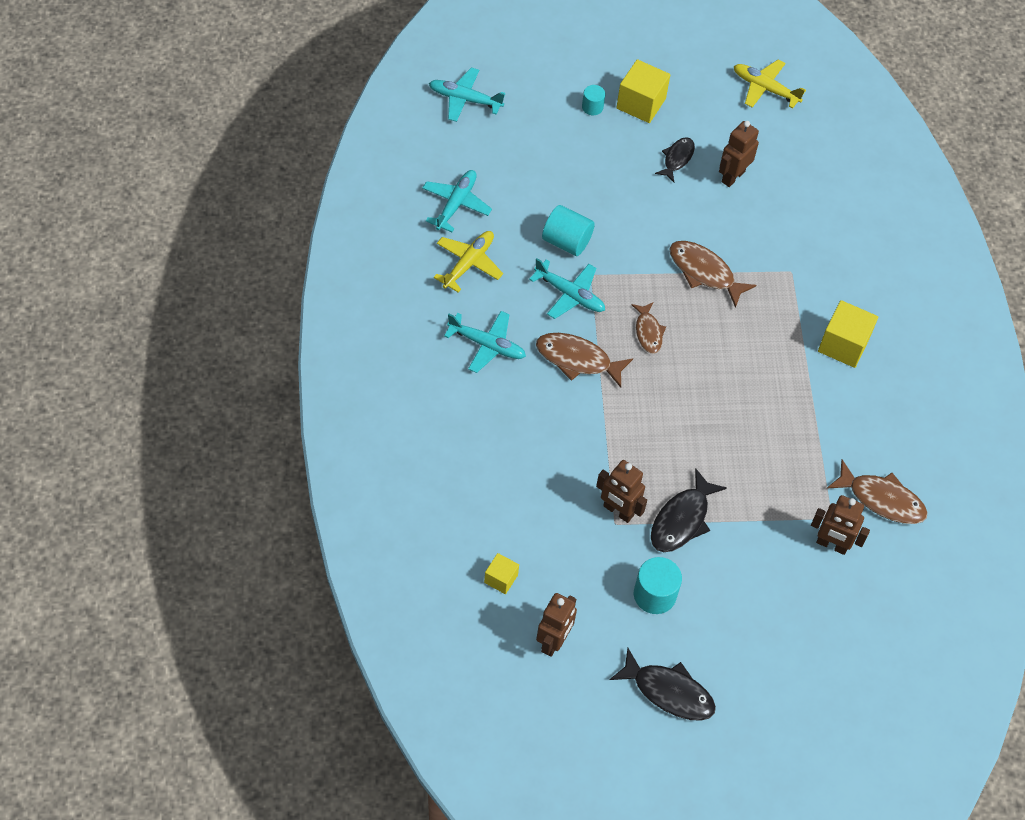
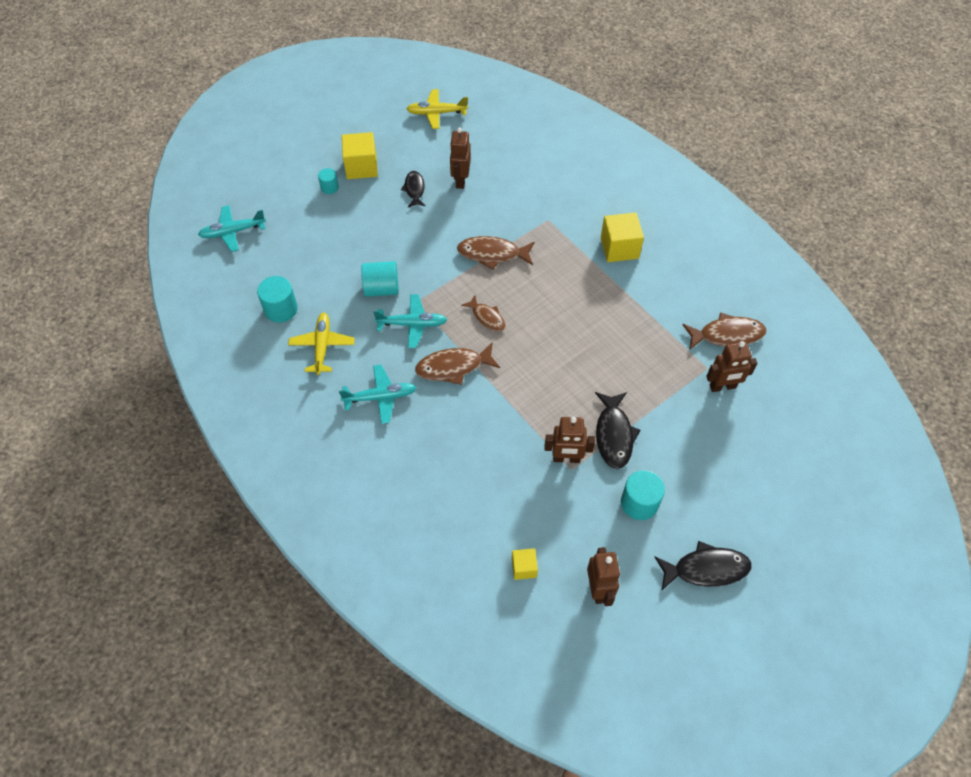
camera: 30 degrees left, 0 degrees up
(456, 204) = (281, 309): turquoise plane -> turquoise cylinder

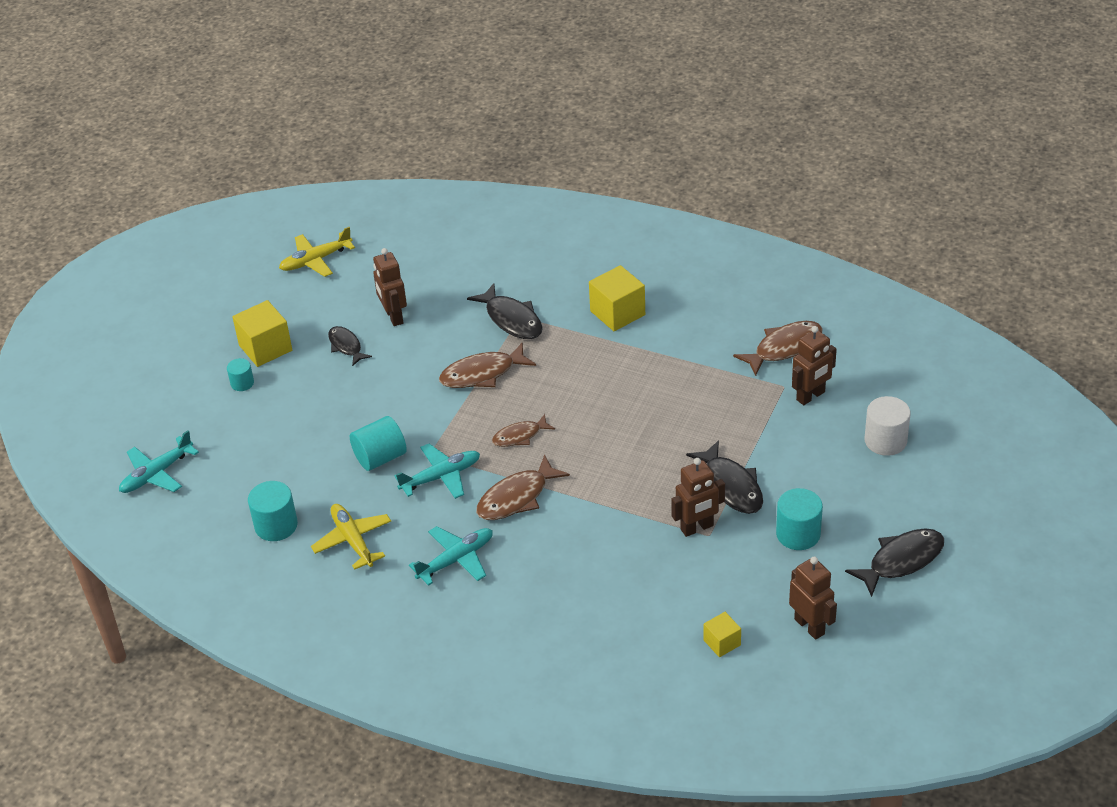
camera: 25 degrees left, 15 degrees down
(487, 317) = (520, 436): brown fish -> brown fish turned 135 degrees clockwise
(540, 219) = (511, 319): none -> black fish
(758, 454) = (885, 441): none -> white cylinder

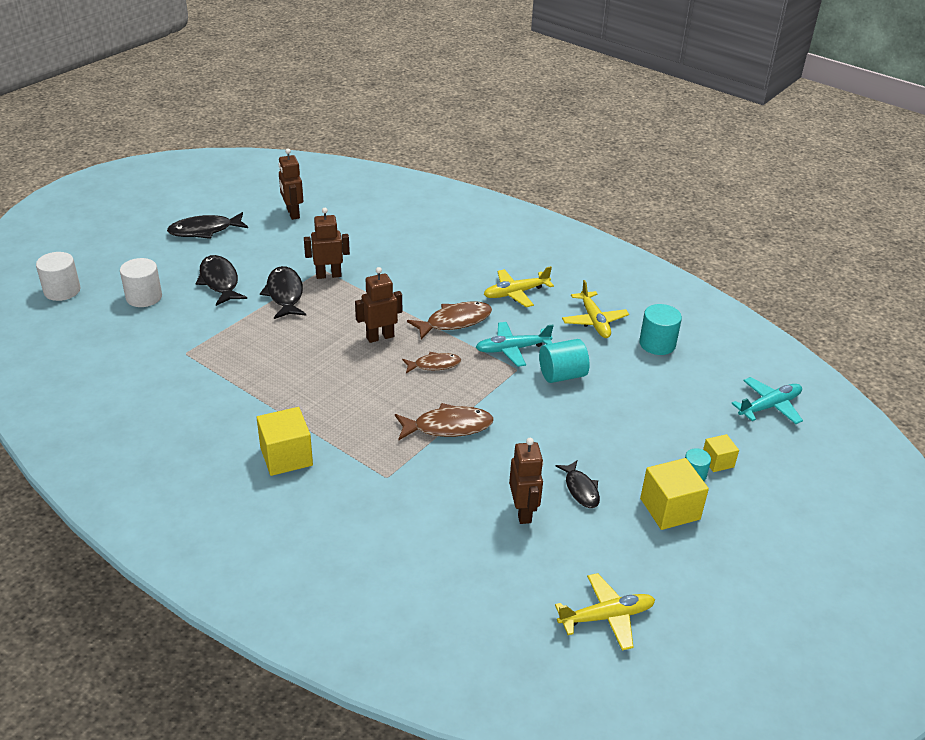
camera: 170 degrees left, 5 degrees down
(455, 560) = (516, 293): turquoise plane -> yellow plane
(511, 319) = (397, 476): black fish -> black fish (220, 281)
(722, 642) = (353, 217): yellow cube -> yellow cube (717, 461)
(784, 348) = (157, 384): brown fish -> none
(798, 534) = (260, 257): turquoise cylinder -> none
(811, 396) = (170, 340): brown robot -> brown robot (380, 337)
(982, 426) = (62, 291): none -> white cylinder

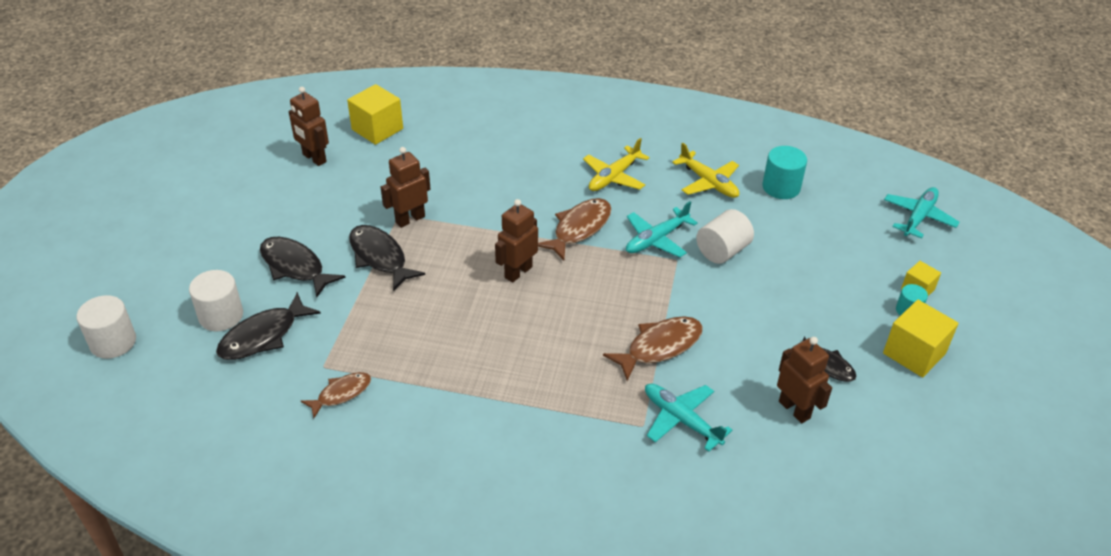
camera: 25 degrees left, 5 degrees up
(205, 230) = (229, 210): black fish -> black fish (263, 336)
(286, 456) = (526, 444): yellow cube -> yellow cube (377, 129)
(421, 484) = (681, 420): none -> turquoise plane
(434, 365) = (595, 284): brown fish -> brown fish (341, 394)
(562, 375) = (722, 251): turquoise cylinder -> white cylinder
(606, 617) = (942, 485): yellow plane -> none

